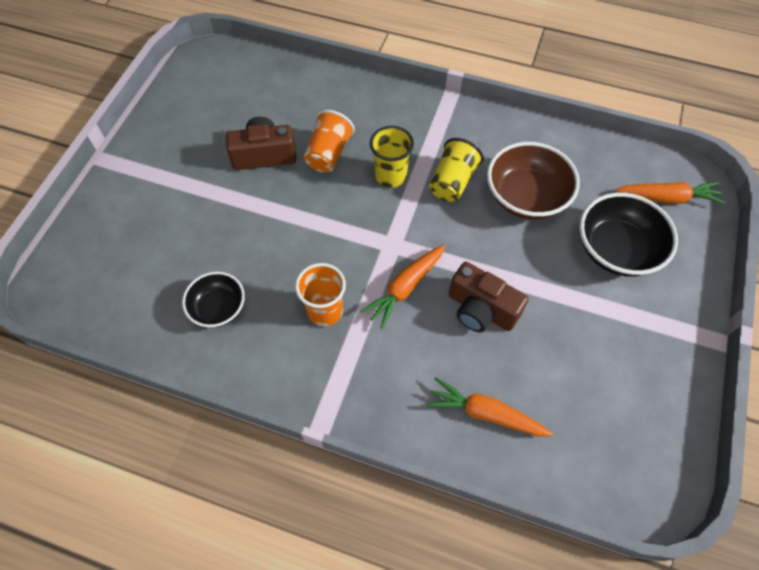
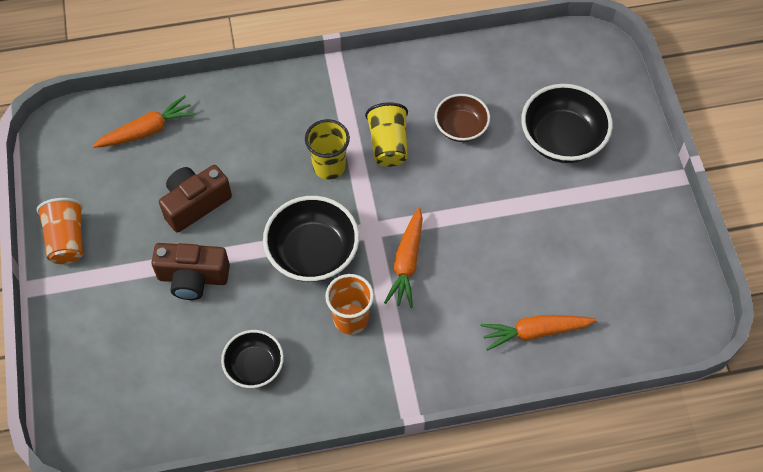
camera: 30 degrees left, 0 degrees up
(328, 154) = (257, 172): orange cup -> orange cup (67, 240)
(330, 239) = (313, 253): none -> black bowl
(481, 309) = (481, 248): brown camera -> brown camera (193, 278)
(526, 197) = (461, 128): brown bowl -> brown bowl, size x0.62
(667, 198) = (579, 70): orange carrot -> orange carrot (147, 130)

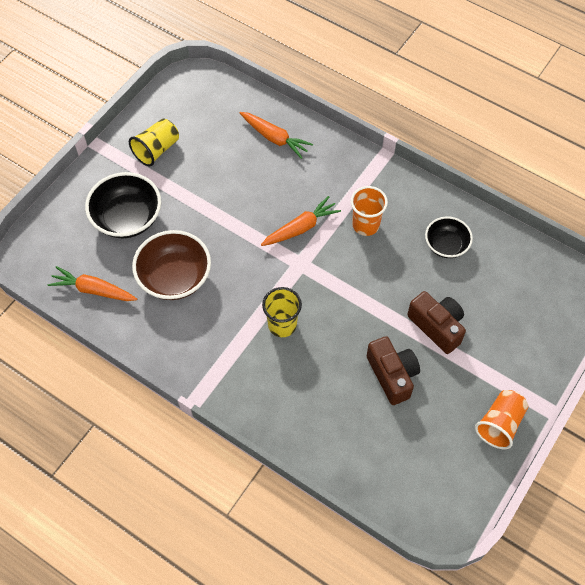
camera: 135 degrees left, 0 degrees up
(147, 130) = (377, 462): orange carrot -> orange carrot (93, 290)
(195, 204) = (392, 375): brown camera -> brown camera turned 120 degrees counterclockwise
(313, 253) = (349, 279): black bowl -> none
(388, 144) = (230, 306): yellow cup -> yellow cup (156, 150)
(461, 128) = (174, 277): brown bowl -> brown bowl, size x1.61

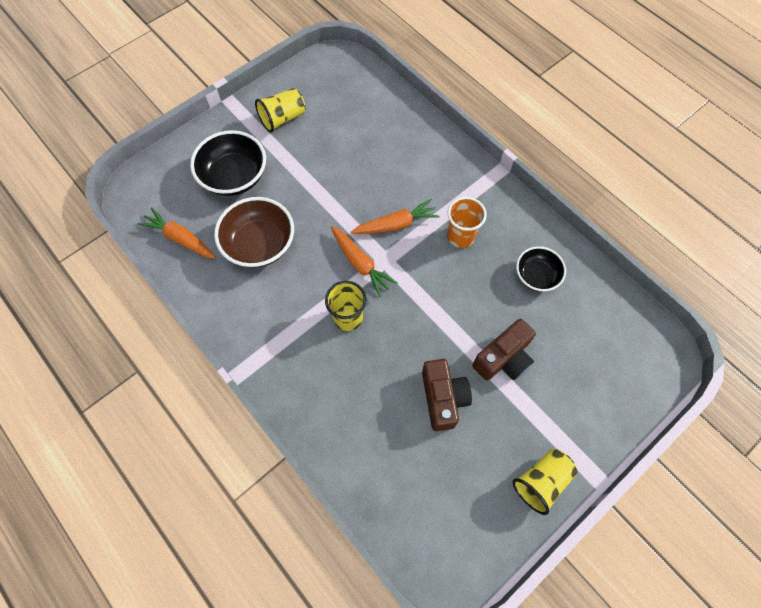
camera: 15 degrees right, 5 degrees up
(275, 138) = (397, 131): orange carrot -> orange carrot (360, 264)
(437, 326) = (503, 358): brown camera -> brown camera turned 75 degrees clockwise
(499, 424) = (541, 481): orange cup -> yellow cup

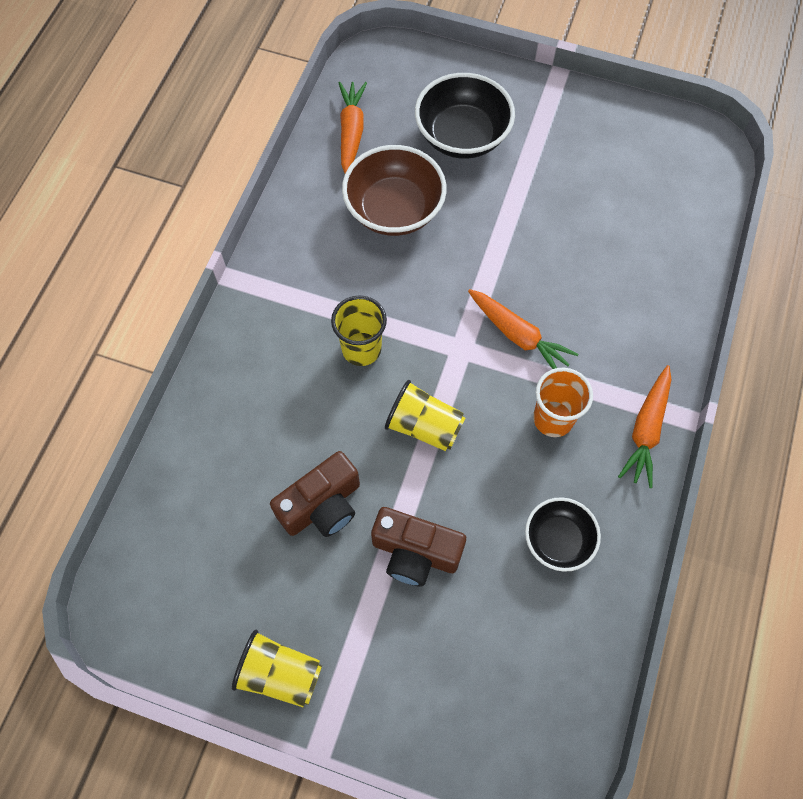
camera: 60 degrees right, 0 degrees up
(282, 118) = (576, 137): yellow cup -> yellow cup (424, 426)
(360, 264) = (439, 325): orange carrot -> orange carrot (646, 430)

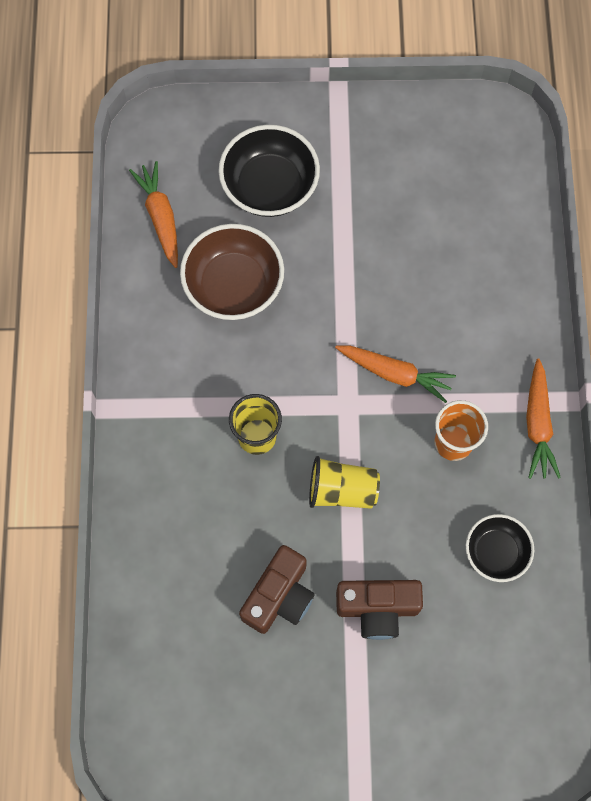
camera: 20 degrees left, 5 degrees up
(280, 673) = (302, 756): yellow cup -> none

